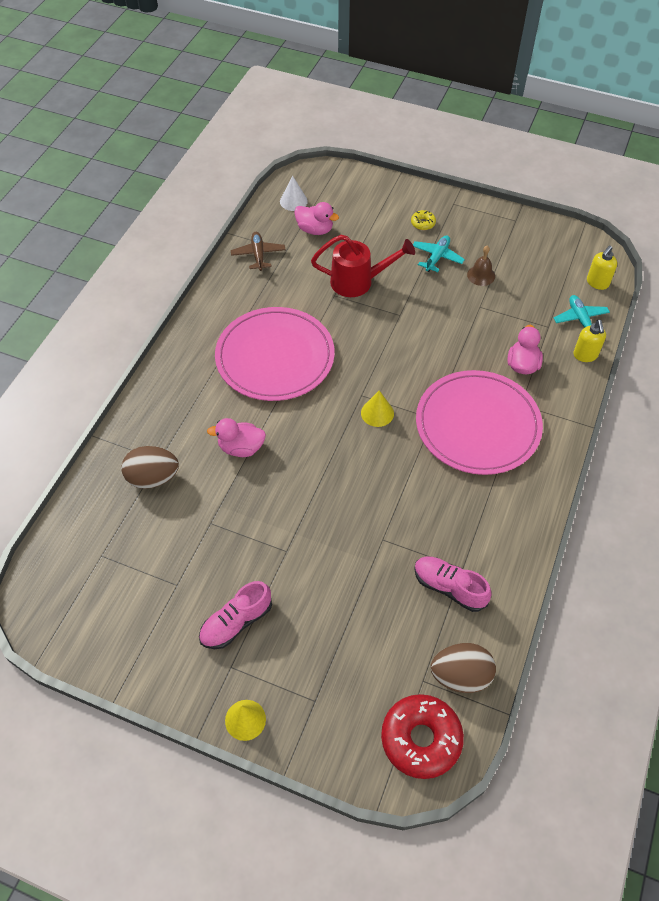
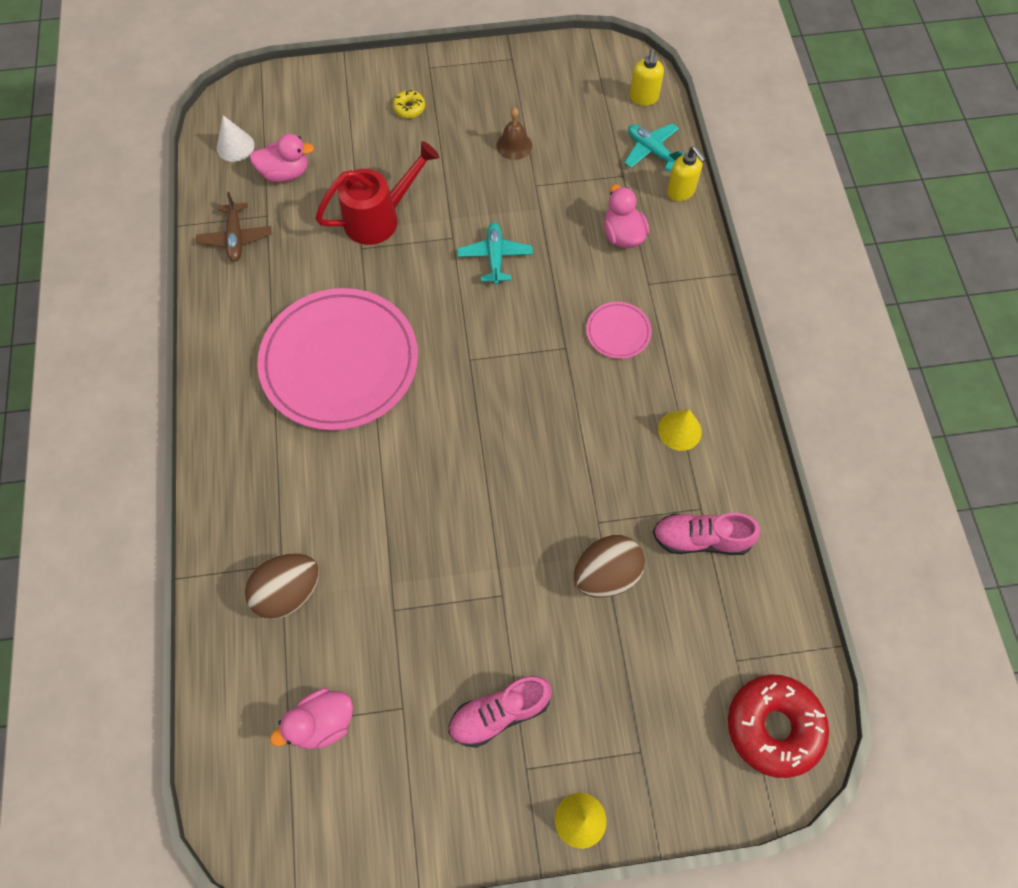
camera: 30 degrees left, 10 degrees up
(236, 622) = (499, 713): pink shoe -> pink shoe turned 45 degrees clockwise
(241, 448) = (371, 497): pink duck -> pink duck (322, 722)
(258, 255) = (236, 238): brown plane -> brown plane turned 150 degrees counterclockwise
(377, 413) = (501, 373): yellow cone -> yellow cone (679, 430)
(437, 257) = (451, 145): turquoise plane -> turquoise plane (495, 257)
(460, 676) = (770, 632): brown egg -> brown egg (606, 574)
(477, 425) = (618, 332): pink plate -> pink plate, size x0.42

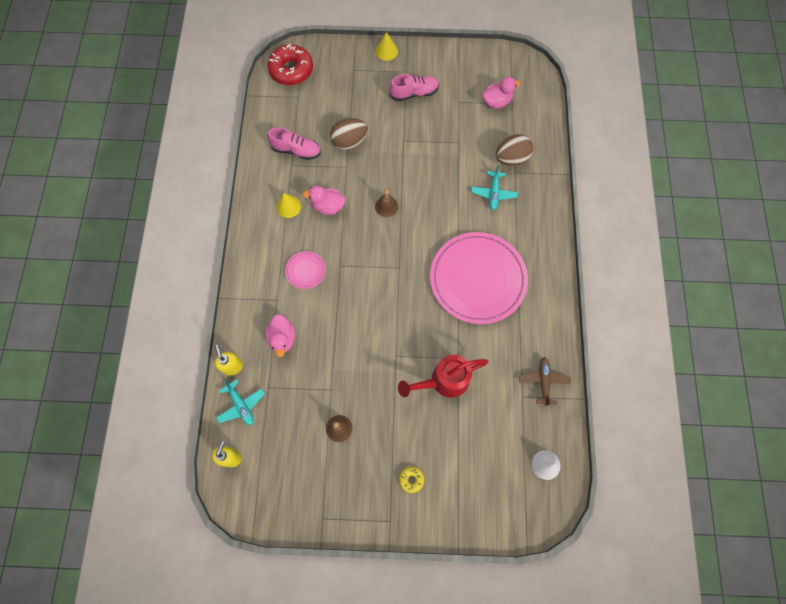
camera: 170 degrees left, 5 degrees up
(285, 173) = (508, 432): pink duck -> pink duck (328, 206)
(495, 257) = (370, 336): turquoise plane -> turquoise plane (493, 193)
(510, 458) = (386, 206): none -> brown bell

